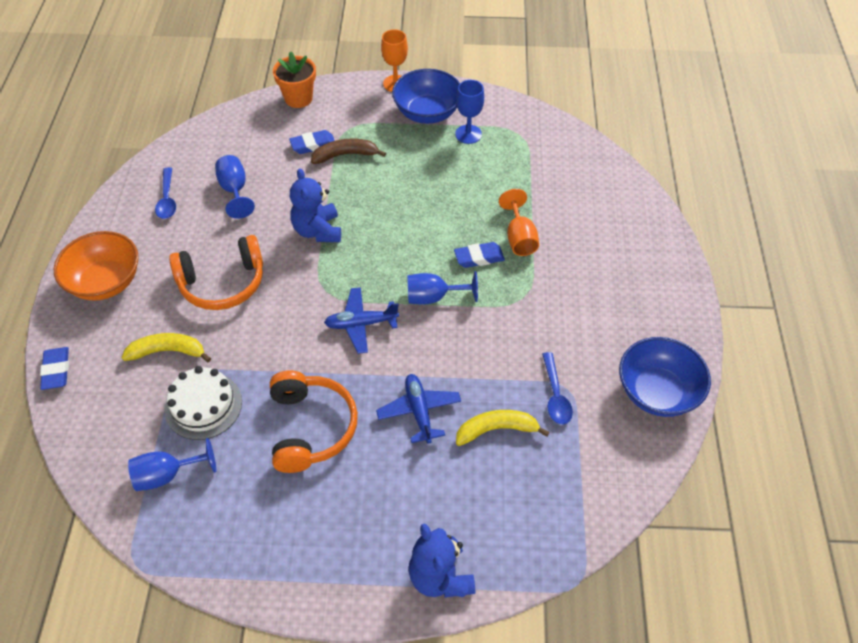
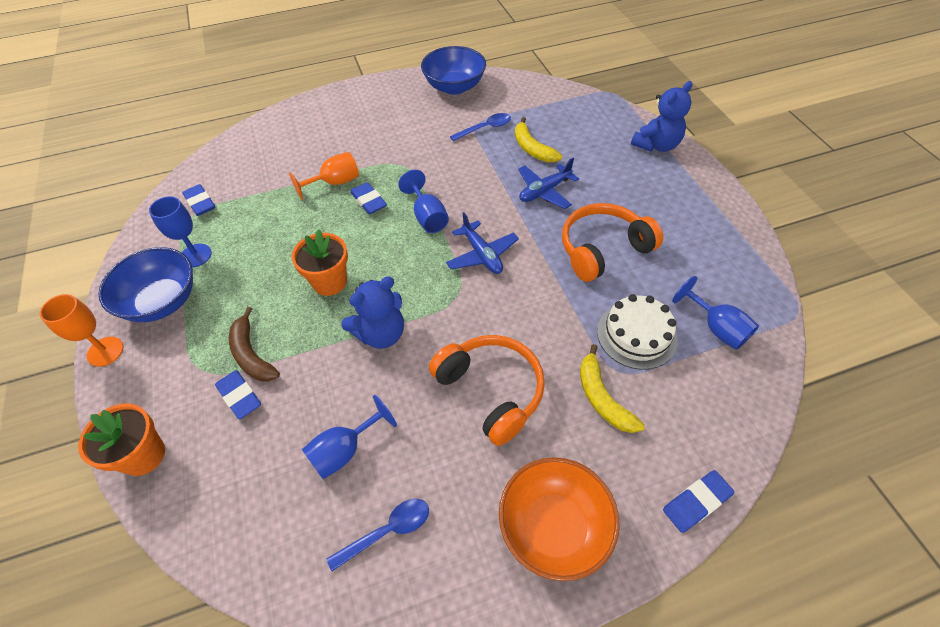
camera: 110 degrees left, 0 degrees up
(391, 210) = (330, 282): none -> orange flower pot
(535, 142) = (200, 203): none -> blue eraser

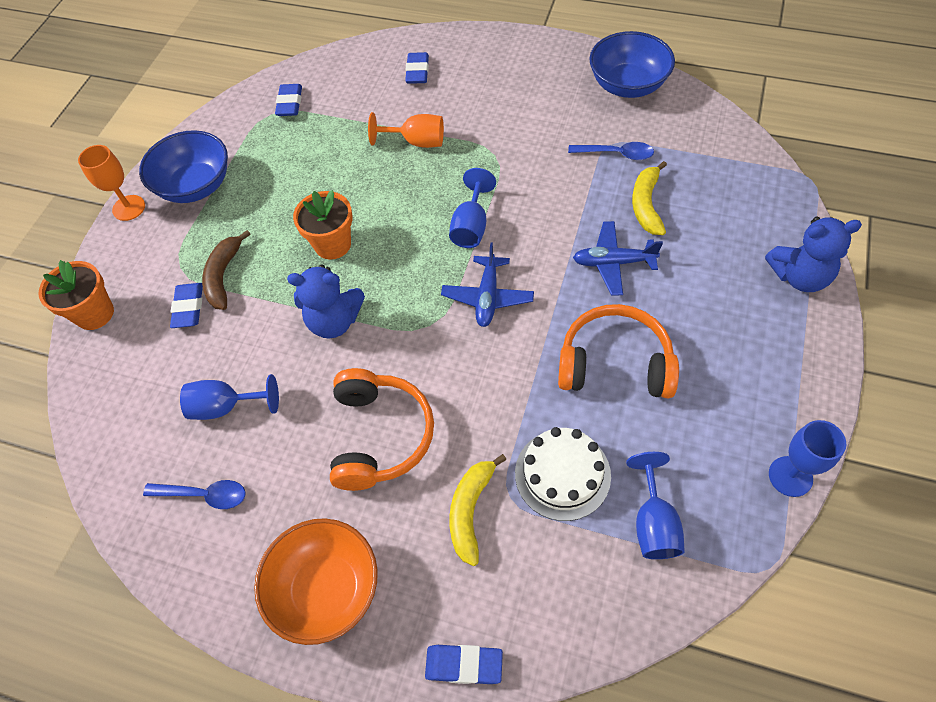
camera: 40 degrees right, 5 degrees up
(196, 255) = (249, 155): blue goblet -> blue goblet (790, 476)
(369, 201) = (431, 179): blue eraser -> blue eraser (417, 71)

